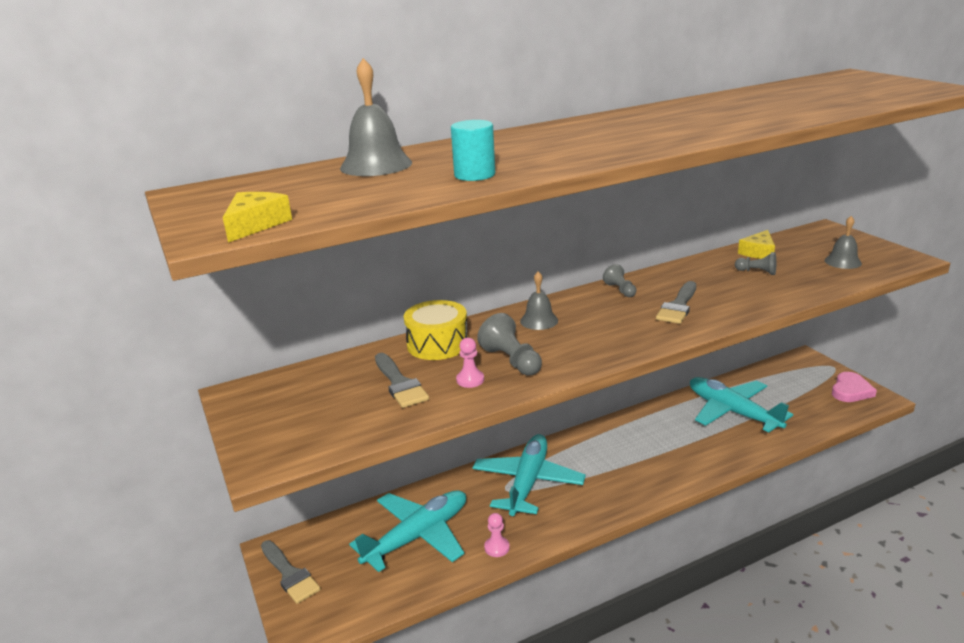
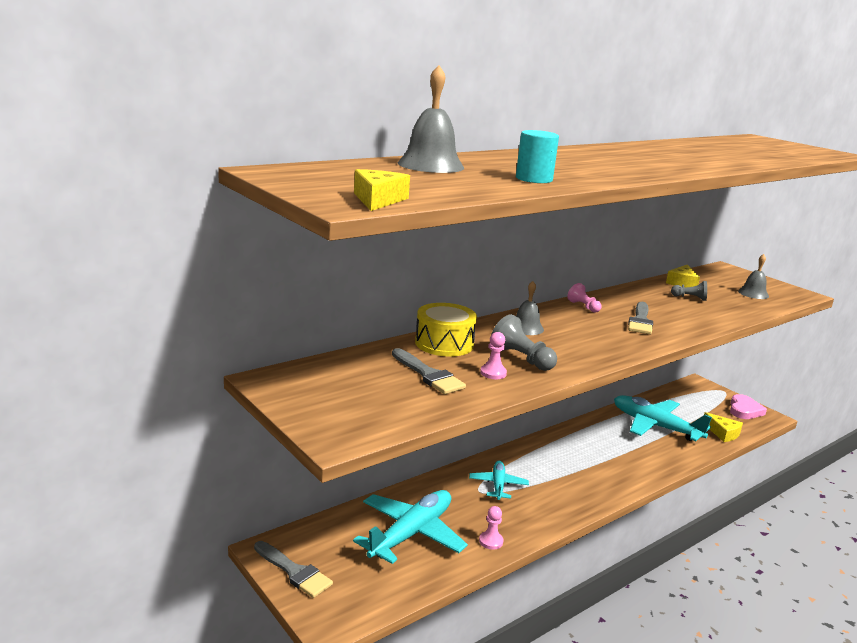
camera: 15 degrees left, 5 degrees down
(528, 482) = (498, 485): turquoise plane -> turquoise plane, size x0.56
(620, 290) = (583, 306): grey pawn -> pink pawn
(812, 420) = (722, 433): none -> yellow cheese

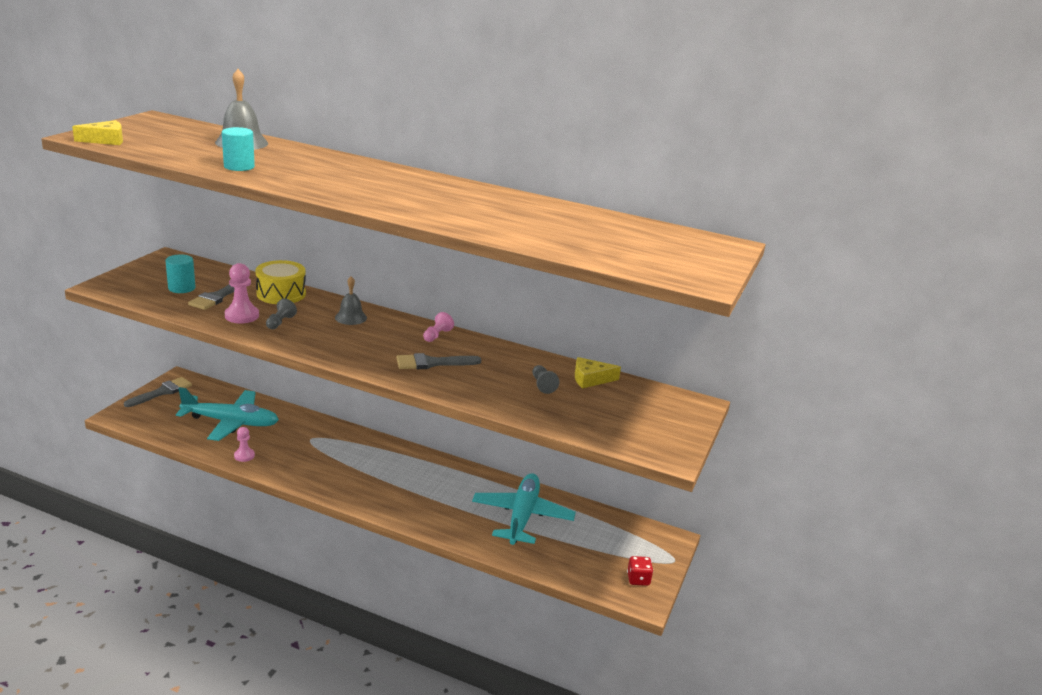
camera: 60 degrees right, 5 degrees up
(294, 571) = (162, 392): grey brush -> grey brush turned 150 degrees counterclockwise
(385, 389) = (181, 288): none -> turquoise cylinder
(493, 373) = (242, 316): pink pawn -> pink pawn, size x1.58
(498, 485) = (326, 445): turquoise plane -> none
(521, 359) = (280, 322): grey pawn -> grey pawn, size x0.63
(722, 433) = (556, 565): yellow cheese -> none
(744, 410) = (638, 579): pink heart -> red dice
(753, 293) = (619, 422): grey bell -> none

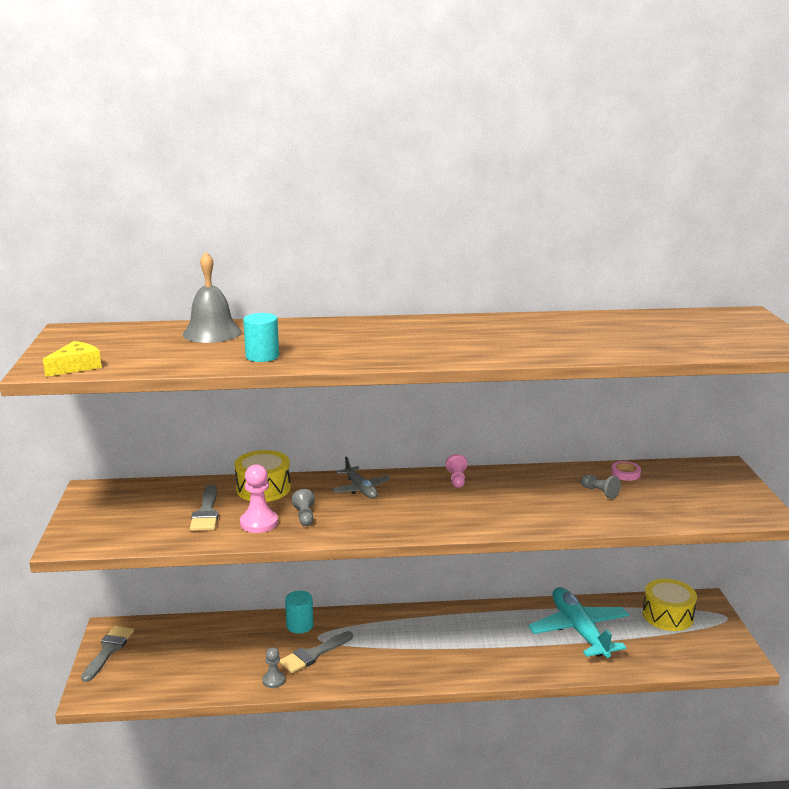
camera: 25 degrees left, 5 degrees down
(181, 288) = (156, 516): turquoise cylinder -> turquoise cylinder (300, 625)
(231, 422) = (220, 652): turquoise plane -> none
(244, 456) = (273, 680): pink pawn -> grey pawn
(351, 317) = (360, 489): grey bell -> grey plane
(432, 363) = (490, 505): grey brush -> grey brush (313, 654)
(590, 379) = (625, 474): yellow cheese -> pink tape
(618, 537) = (667, 615): none -> yellow drum
(638, 579) = (721, 644): red dice -> none

